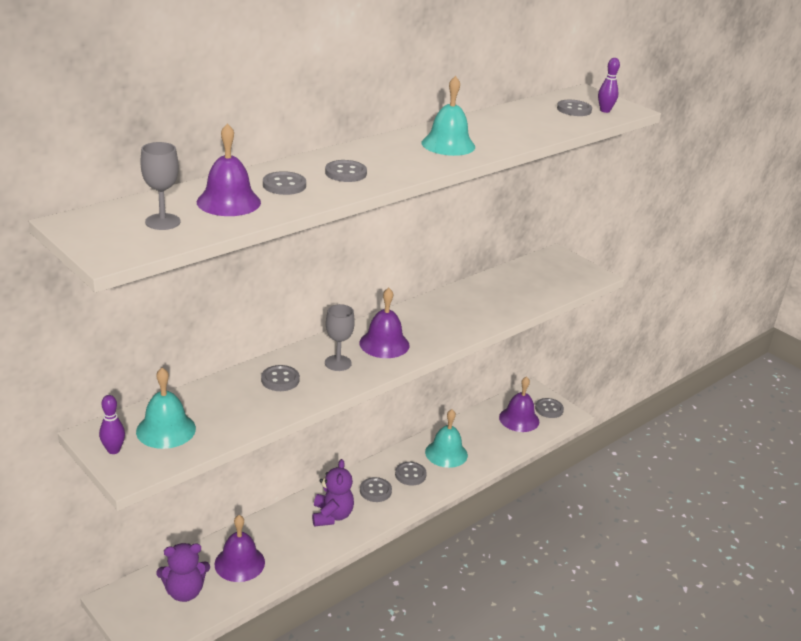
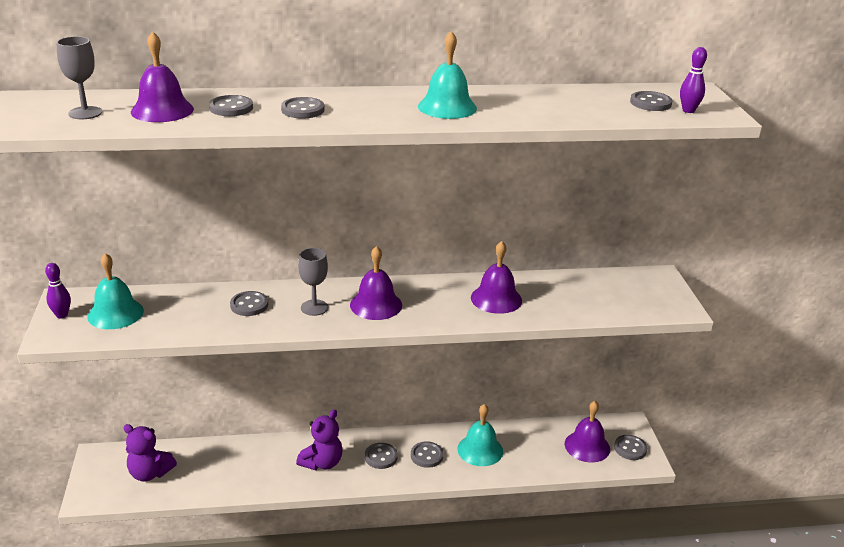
camera: 35 degrees right, 0 degrees up
(239, 563) = (211, 469): purple bell -> purple bell (496, 299)

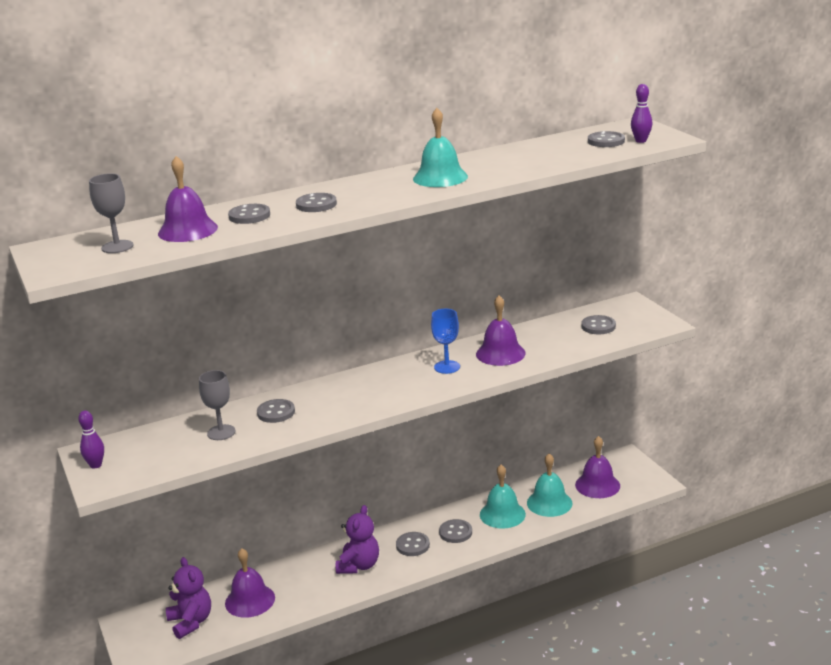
camera: 15 degrees left, 5 degrees down
(115, 313) = (149, 450): turquoise bell -> turquoise bell (549, 503)
(150, 473) = (191, 622): purple teddy bear -> purple teddy bear turned 120 degrees counterclockwise
(314, 307) = (339, 400): grey goblet -> grey goblet (221, 432)
(376, 305) = (395, 384): purple bell -> purple bell (250, 600)
(435, 300) = (447, 367): none -> blue goblet
(630, 448) = (636, 477): grey button -> grey button (598, 326)

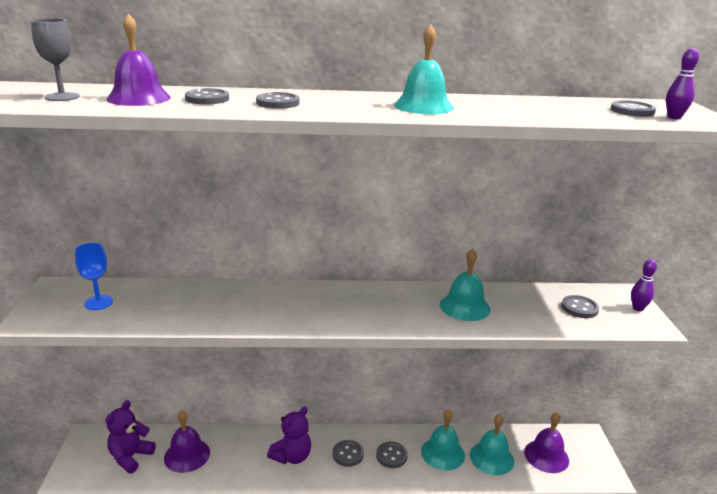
camera: 20 degrees right, 0 degrees up
(95, 465) = (46, 301): purple bowling pin -> purple bowling pin (638, 308)
(191, 622) = (130, 457): purple teddy bear -> purple teddy bear turned 150 degrees counterclockwise
(221, 432) = (165, 305): grey goblet -> none
(276, 412) = (225, 301): grey button -> none
(447, 367) = (405, 305): blue goblet -> blue goblet (98, 302)
(500, 353) = (464, 307): purple bell -> turquoise bell

